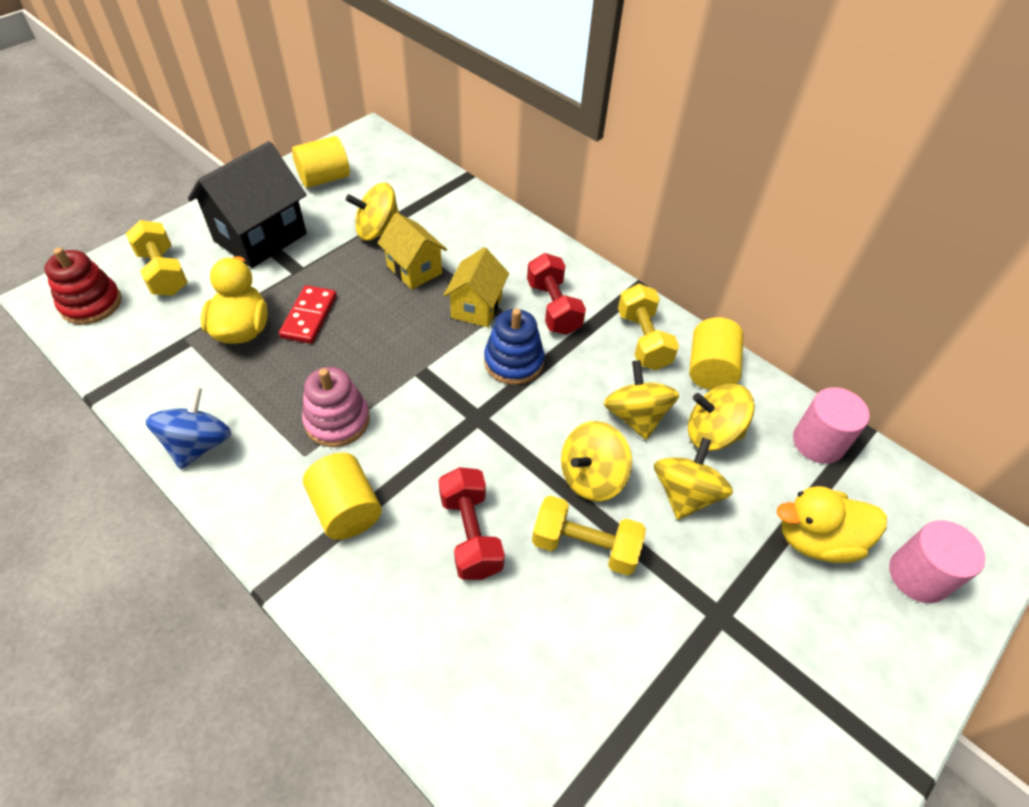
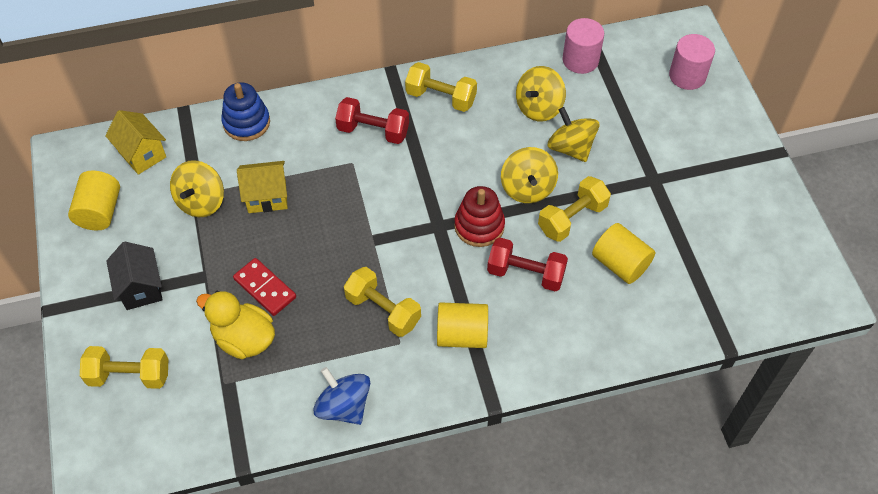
camera: 55 degrees left, 5 degrees up
(91, 304) = (127, 442): red stacking toy -> red stacking toy (479, 226)
(260, 237) = (141, 288): black house -> black house, size x0.60
(337, 421) = (383, 310): pink stacking toy -> yellow dumbbell
(477, 307) = (337, 176): yellow house -> yellow house (142, 154)
(513, 362) = (405, 180): blue stacking toy -> blue stacking toy (246, 123)
(636, 416) = (499, 138): yellow spinning top -> none
(710, 369) = (490, 77): yellow cylinder -> yellow cylinder (620, 264)
(816, 540) = (639, 105): yellow duck -> none

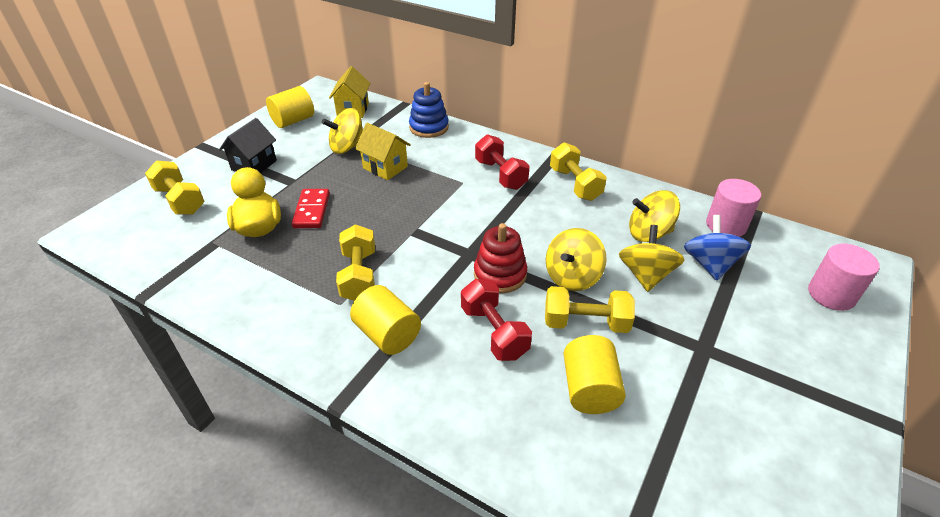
camera: 45 degrees right, 15 degrees down
(344, 406) = (248, 312): blue spinning top -> blue spinning top (709, 264)

